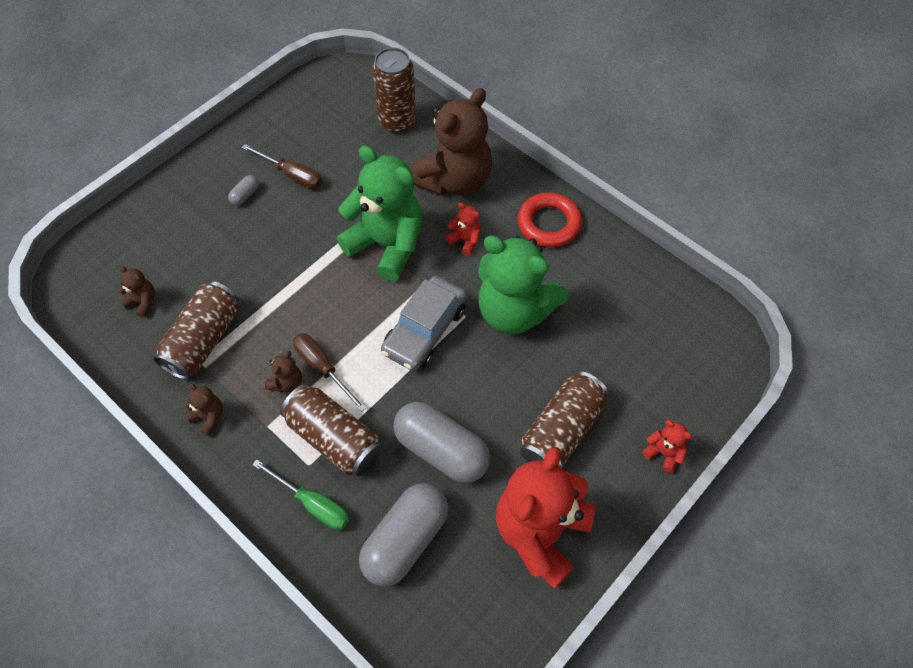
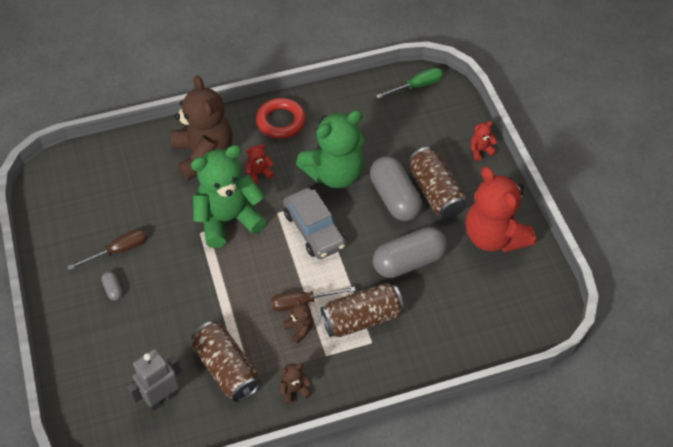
camera: 60 degrees left, 5 degrees down
(142, 302) = (162, 398): brown teddy bear -> grey robot
(312, 504) = (401, 352): green screwdriver -> green screwdriver (417, 86)
(397, 121) = (122, 163): brown can -> none
(405, 540) = (458, 310): grey capsule -> grey capsule (394, 198)

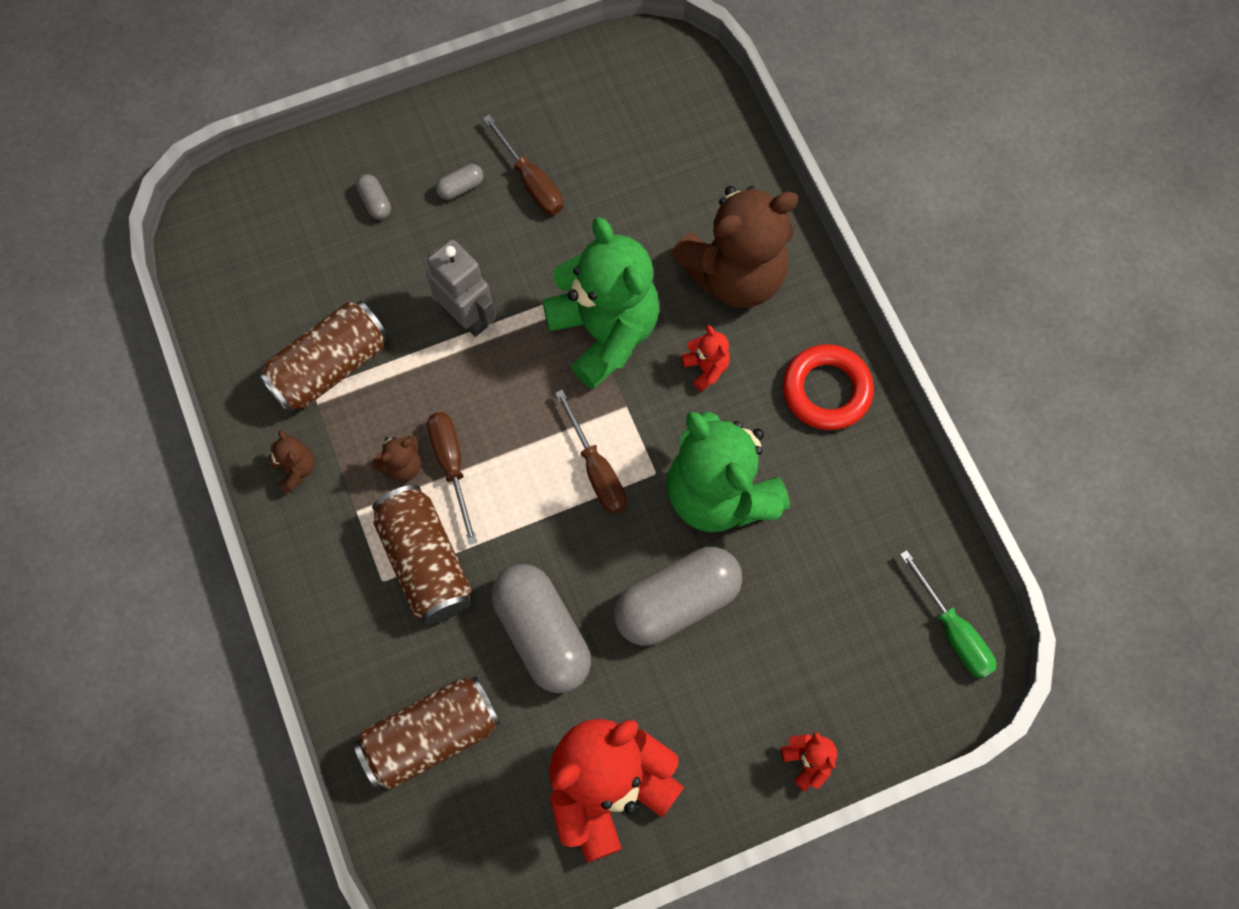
camera: 85 degrees right, 15 degrees up
(112, 339) = (375, 202): none -> grey capsule
(162, 398) = (280, 285): grey robot -> grey robot (467, 316)
(314, 229) = (596, 470): grey car -> brown screwdriver
(435, 192) = (697, 676): brown can -> brown can (431, 736)

